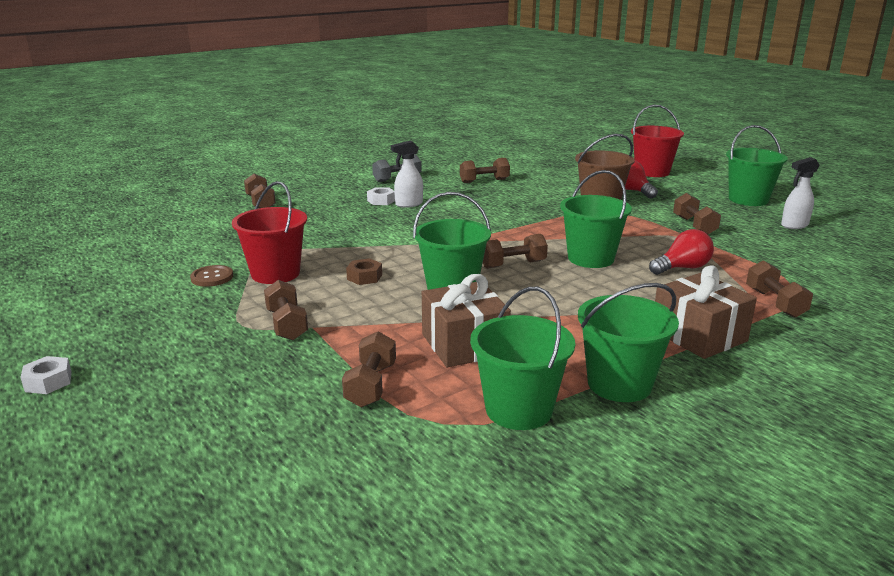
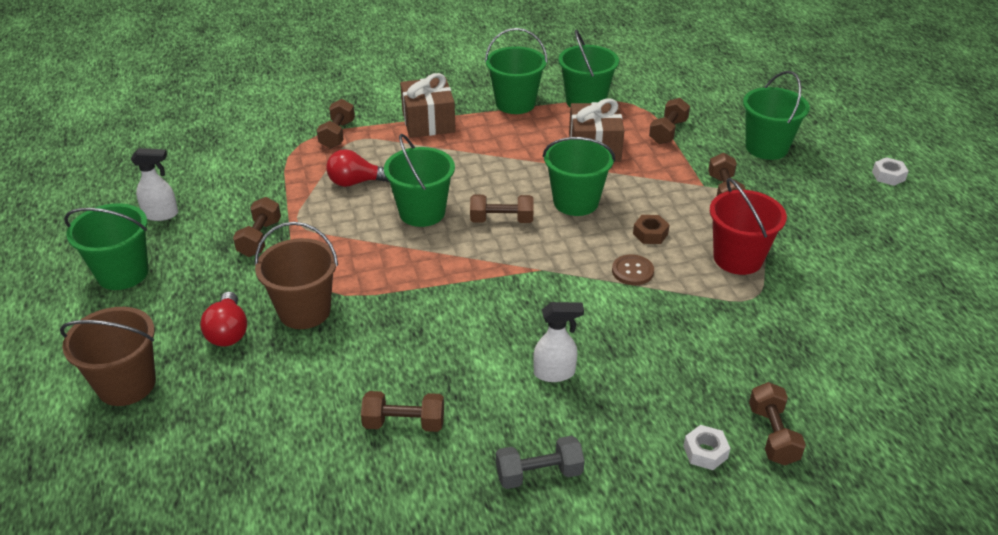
camera: 160 degrees left, 15 degrees up
(212, 277) = (802, 266): brown button -> brown button (632, 271)
(220, 389) = (766, 147): none -> green bucket
(381, 201) = (590, 395): white nut -> white nut (705, 452)
(652, 172) = (126, 384): red bucket -> brown bucket

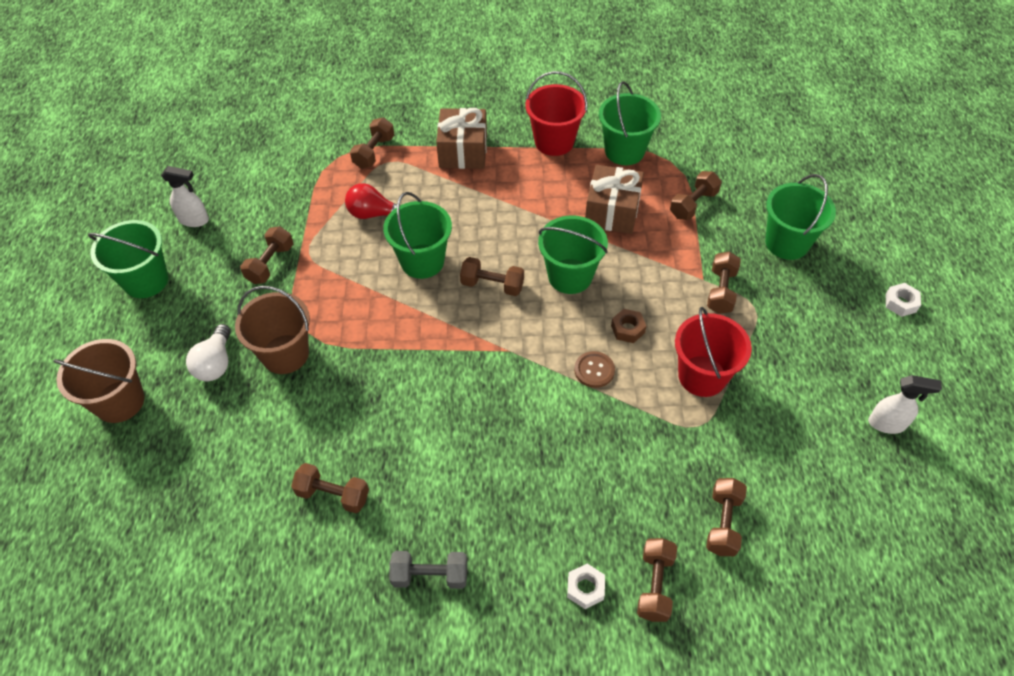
camera: 15 degrees right, 15 degrees up
(228, 332) = (215, 363): red light bulb -> white light bulb
(515, 103) = (554, 142): green bucket -> red bucket
(555, 373) = (481, 471): white spray bottle -> white spray bottle (887, 424)
(813, 371) = (723, 523): none -> brown dumbbell

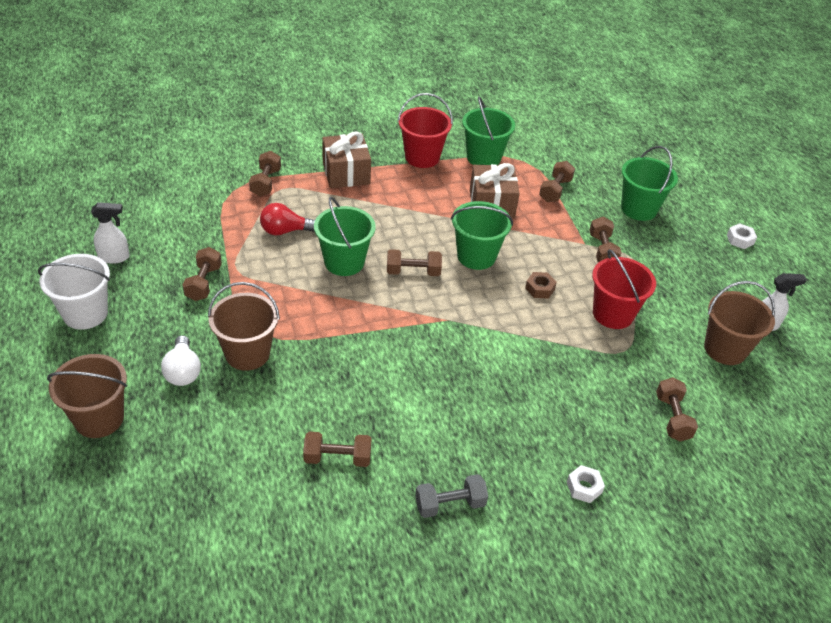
camera: 20 degrees left, 10 degrees down
(146, 280) = (85, 313): green bucket -> white bucket
(594, 370) = (525, 323): brown button -> none
(654, 585) = (638, 473): brown dumbbell -> none
(823, 446) = (725, 349): none -> brown bucket

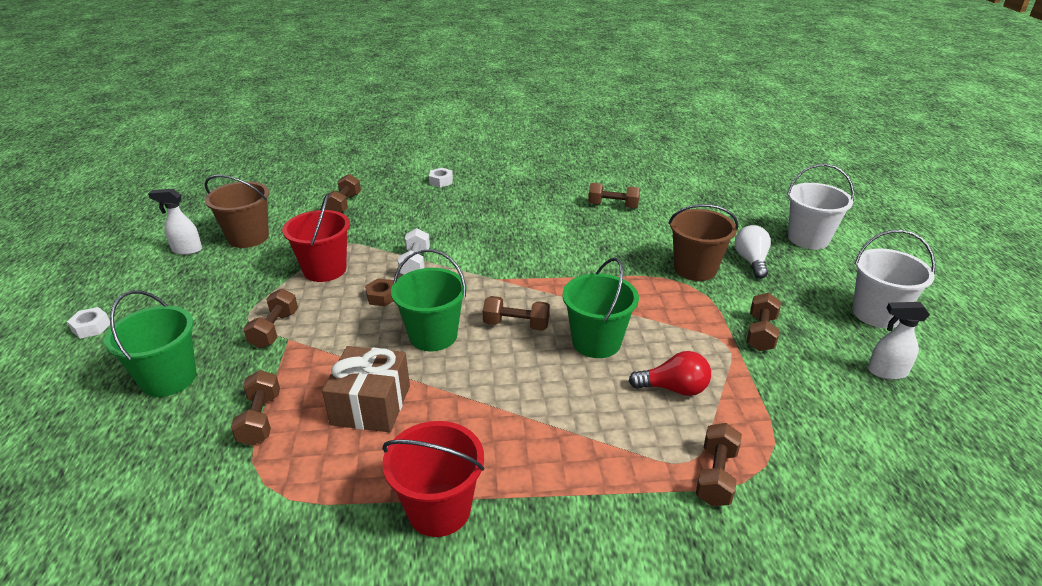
camera: 165 degrees left, 10 degrees down
(99, 418) = (808, 239): brown bucket -> white bucket
(346, 173) = (581, 484): brown gift -> none
(450, 504) = (537, 182): grey dumbbell -> none
(483, 158) = (329, 497): green bucket -> none
(533, 330) = (415, 264): none -> white dumbbell
(555, 190) = (260, 419): brown dumbbell -> brown dumbbell turned 45 degrees counterclockwise

